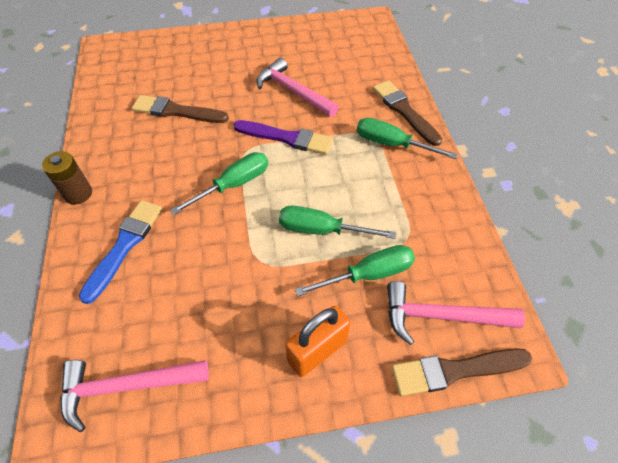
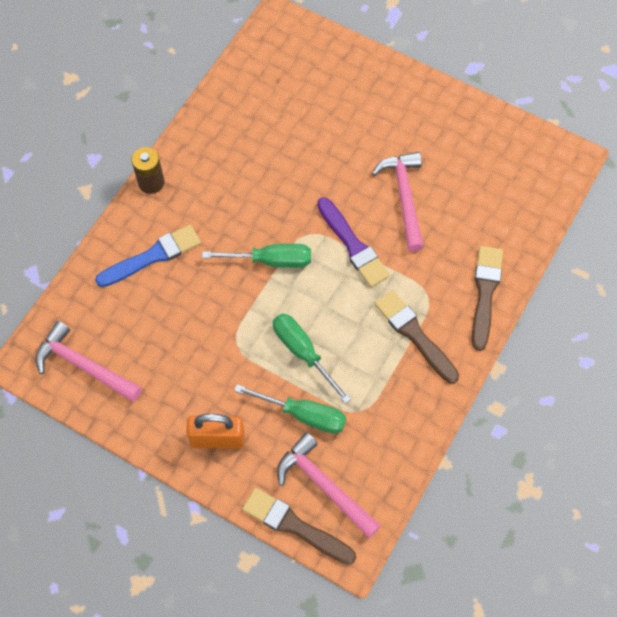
camera: 40 degrees right, 10 degrees up
(176, 111) = (284, 148): brown brush -> brown brush (414, 334)
(391, 144) = (437, 318): green screwdriver -> none

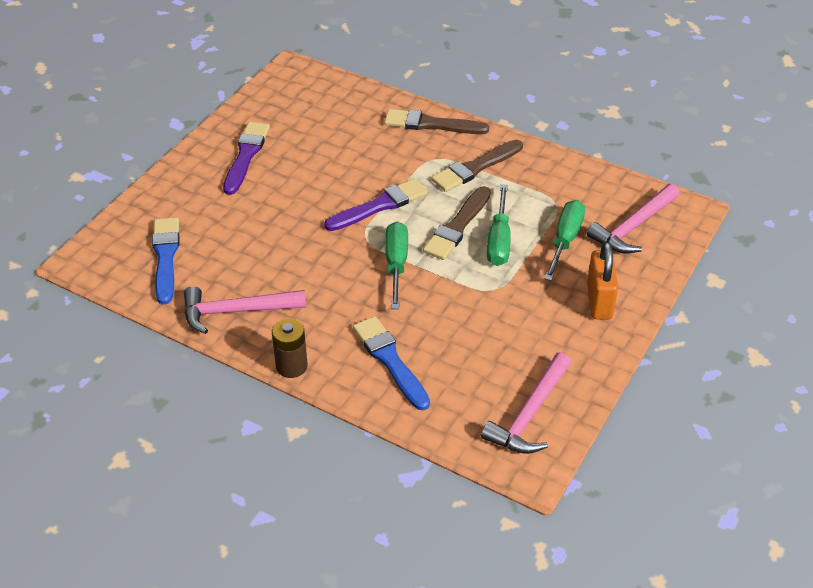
camera: 90 degrees left, 20 degrees down
(283, 79) = (165, 257): none -> blue brush
(295, 526) = (676, 246): brown brush -> brown brush (457, 226)
(302, 352) = (499, 241): green screwdriver -> green screwdriver turned 45 degrees counterclockwise
(404, 197) = (326, 171): pink hammer -> pink hammer (236, 311)
(424, 128) = (246, 155): none -> purple brush

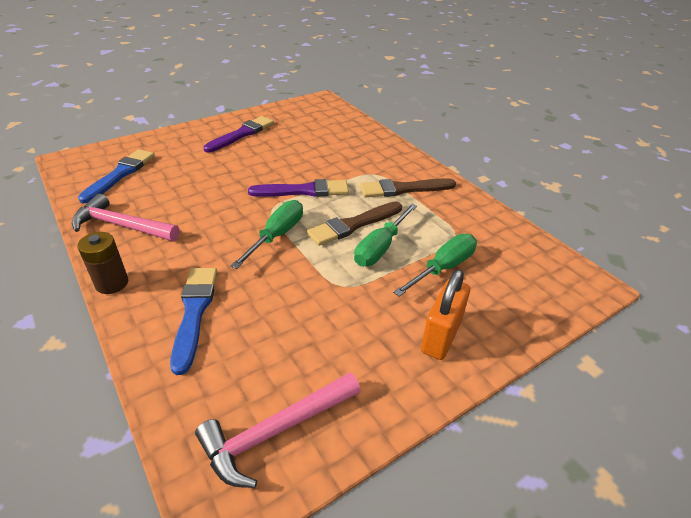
camera: 25 degrees right, 5 degrees down
(431, 124) = (391, 152): brown brush -> none
(633, 227) = (521, 279): pink hammer -> none

